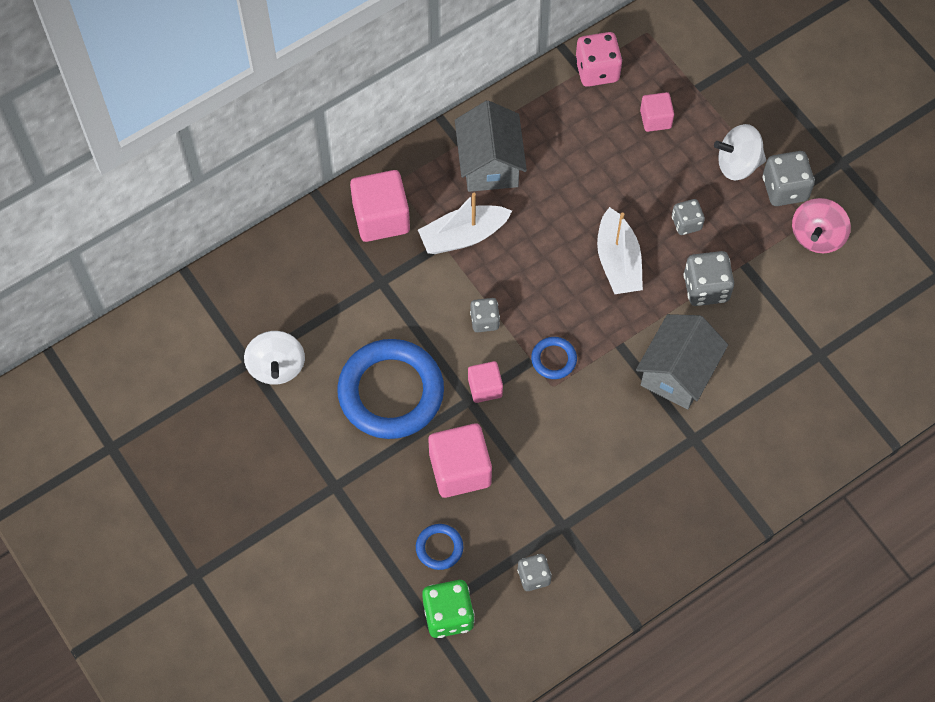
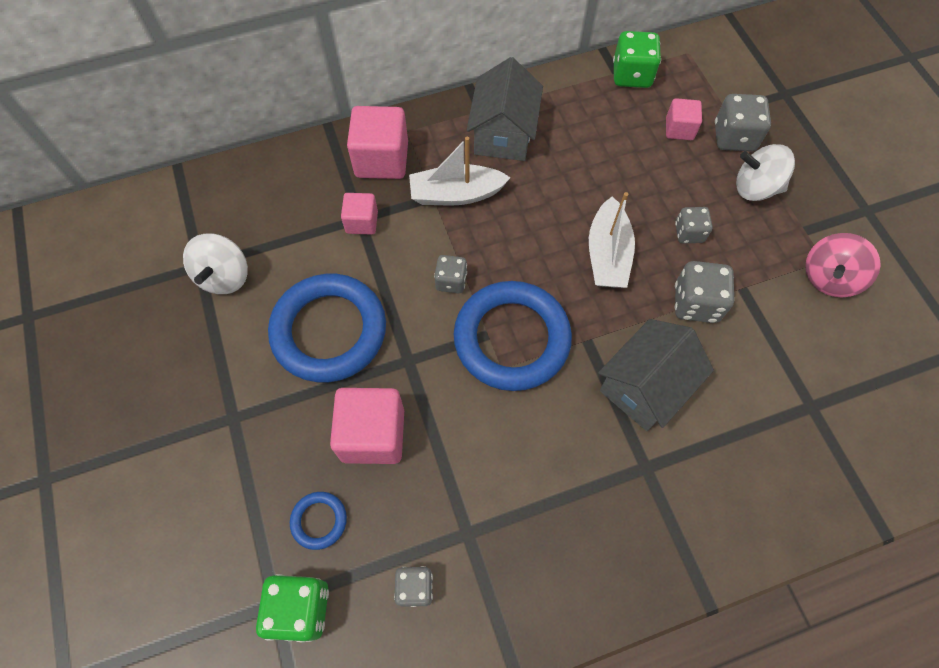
camera: 15 degrees right, 0 degrees up
(485, 387) = (429, 351): pink cube -> pink cube (362, 222)
(553, 359) = (511, 339): blue ring -> blue ring, size x2.31
(597, 70) = (631, 75): pink dice -> green dice
(784, 189) = (801, 222): grey dice -> grey dice (734, 137)

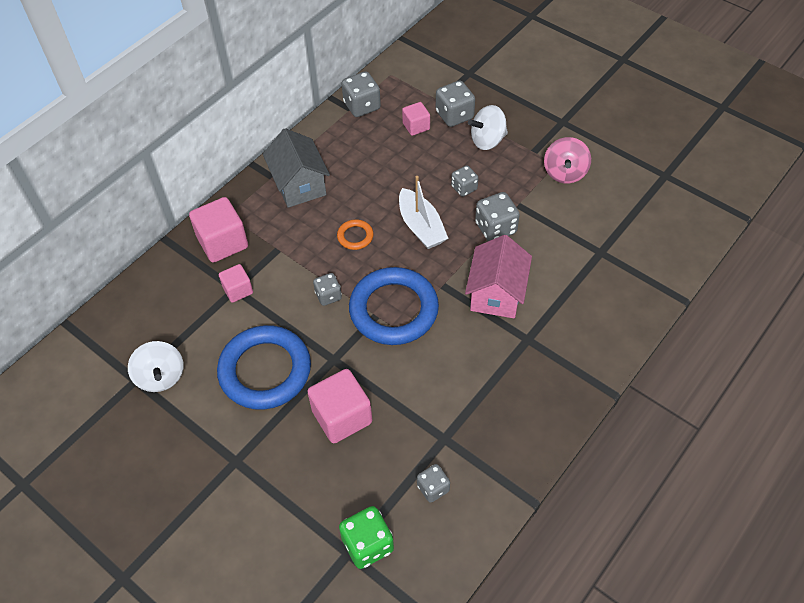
camera: 30 degrees left, 10 degrees down
(319, 521) = (342, 487): blue ring -> none
(456, 194) = (293, 239): white boat -> none
(525, 226) = (355, 236): none -> orange ring
(631, 75) = (362, 106): green dice -> grey dice
(644, 387) = (496, 294): grey house -> pink house

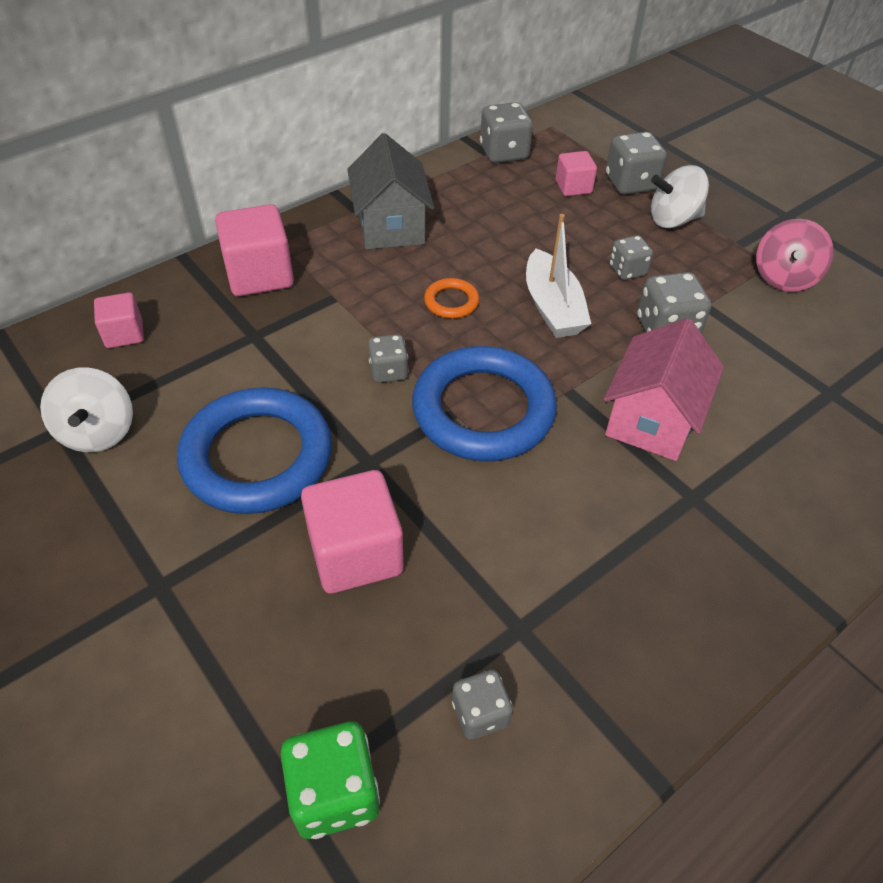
camera: 10 degrees right, 5 degrees down
(238, 290) = (258, 338): pink cube -> pink cube (124, 334)

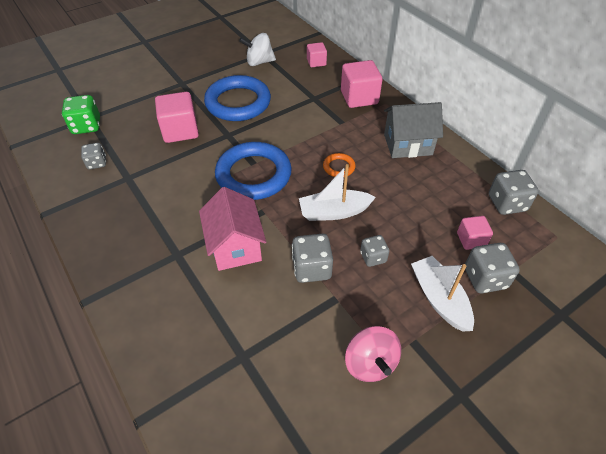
camera: 95 degrees right, 0 degrees up
(388, 371) = (285, 141): grey dice -> none
(652, 419) = (235, 246): pink house -> pink house turned 45 degrees clockwise
(673, 220) = (439, 299): white spinning top -> white boat
(783, 278) = (370, 363): pink spinning top -> pink spinning top turned 135 degrees counterclockwise

